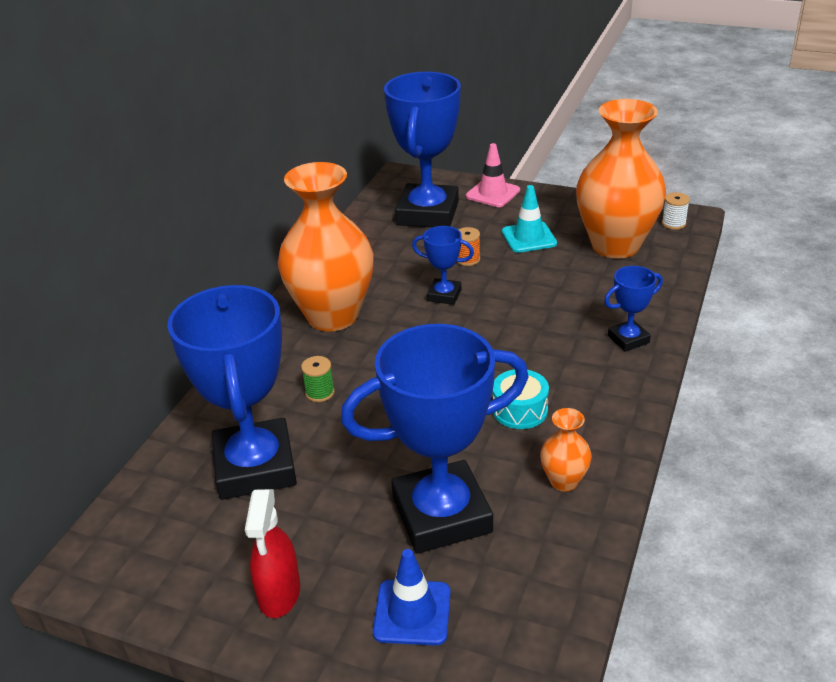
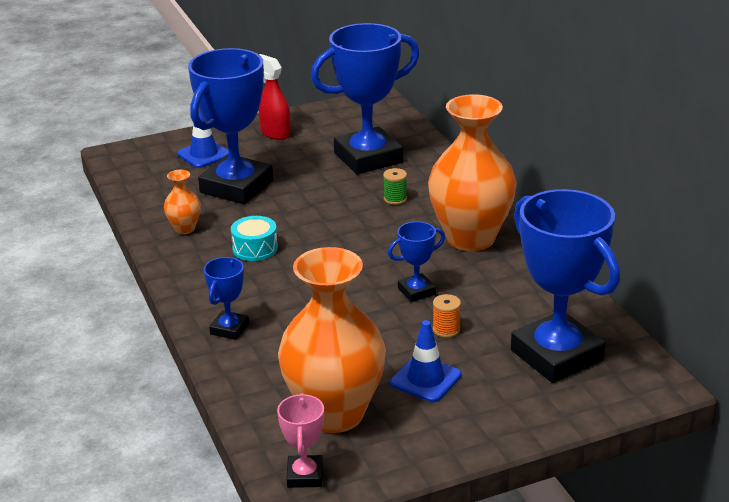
camera: 135 degrees right, 5 degrees down
(255, 467) = (368, 158): blue trophy -> blue trophy turned 60 degrees counterclockwise
(493, 193) = (537, 413): pink traffic cone -> none
(529, 237) = (425, 379): turquoise traffic cone -> blue traffic cone
(673, 223) = (305, 475): white spool -> pink trophy

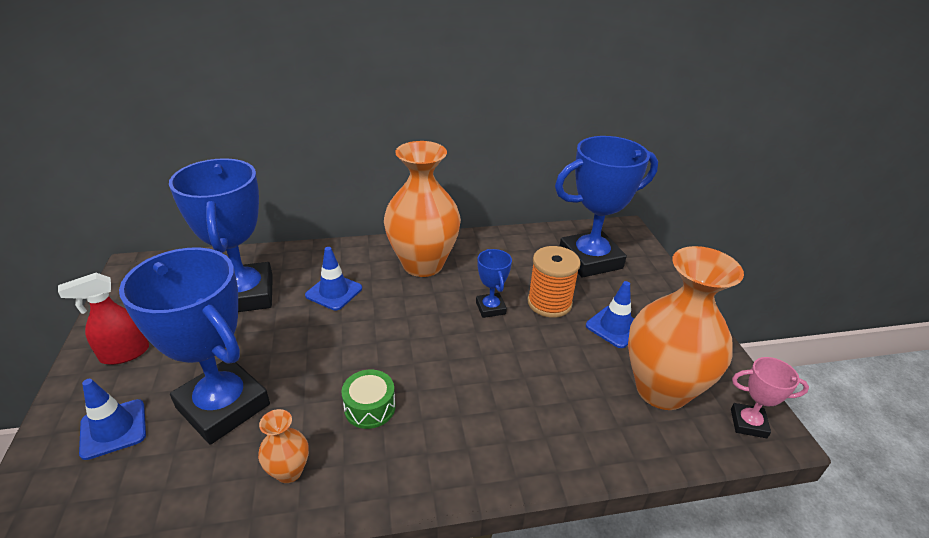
camera: 80 degrees left, 5 degrees up
(229, 329) = (518, 451): blue trophy -> none
(255, 248) = (370, 407): turquoise drum -> green drum
(395, 199) = (334, 292): green spool -> blue traffic cone
(446, 329) = (549, 303): orange spool -> orange spool, size x1.99

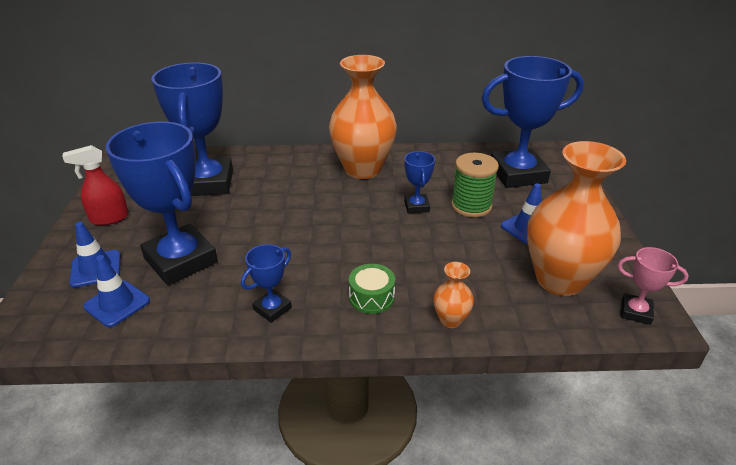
camera: 10 degrees right, 0 degrees up
(289, 471) = (226, 309): orange vase -> orange vase (450, 320)
(334, 292) = (282, 185): blue traffic cone -> blue traffic cone (117, 304)
(346, 464) = (272, 309): none -> blue trophy
(370, 407) = (298, 271): green drum -> green drum (371, 297)
(549, 303) = (471, 206): orange spool -> green spool

